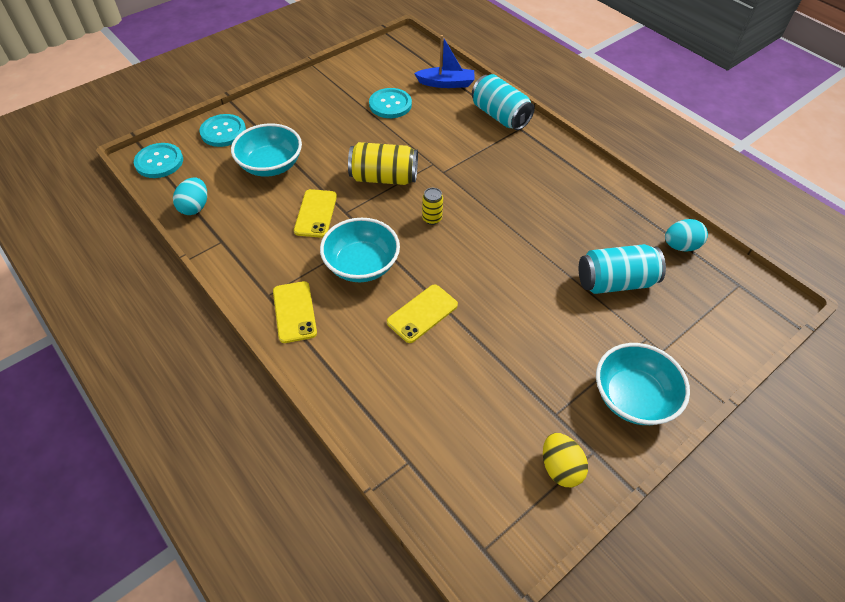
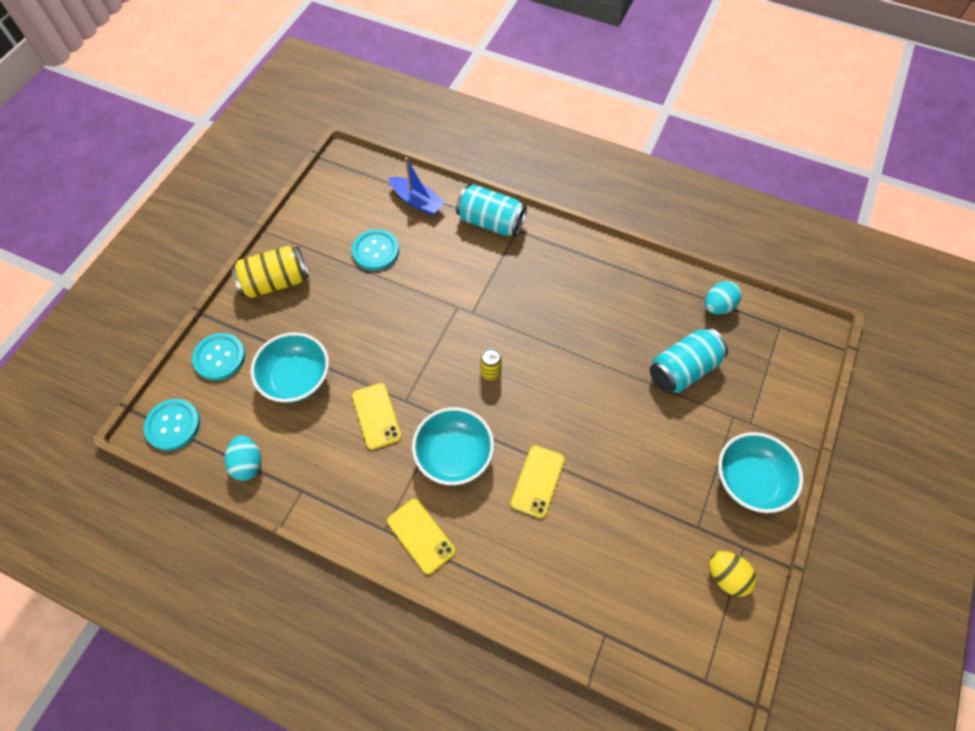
camera: 25 degrees left, 10 degrees up
(384, 178) = (419, 344): yellow can -> yellow can (276, 282)
(446, 83) = (417, 201): blue boat -> blue boat turned 60 degrees clockwise

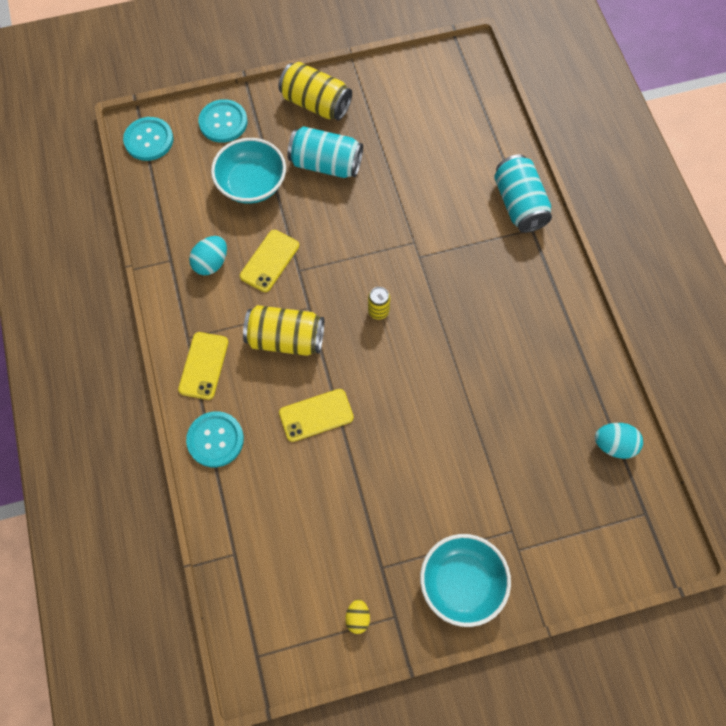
camera: 50 degrees right, 5 degrees up
(248, 463) = (161, 210): turquoise egg -> turquoise egg (211, 263)
(376, 251) = (408, 145): turquoise button -> turquoise button (215, 440)
(417, 201) = (484, 136): blue boat -> none
(454, 455) = (286, 339): turquoise bowl -> yellow can
(683, 369) = (520, 458): turquoise can -> turquoise can (326, 164)
(726, 576) = (357, 618): yellow egg -> yellow egg, size x0.65

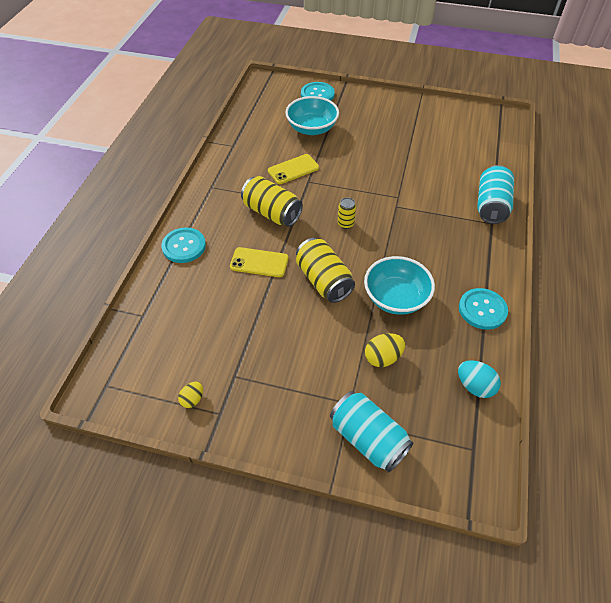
camera: 30 degrees right, 15 degrees down
(149, 140) = (267, 87): turquoise button -> turquoise button (482, 310)
(204, 366) = (209, 205): yellow phone -> none
(211, 263) = (256, 156): turquoise egg -> none
(316, 103) = (382, 105): yellow can -> yellow can (323, 280)
(326, 164) = (367, 136): turquoise can -> turquoise can (368, 439)
(461, 583) = (286, 418): turquoise bowl -> turquoise bowl (396, 298)
(513, 462) = (383, 357): none -> yellow egg

